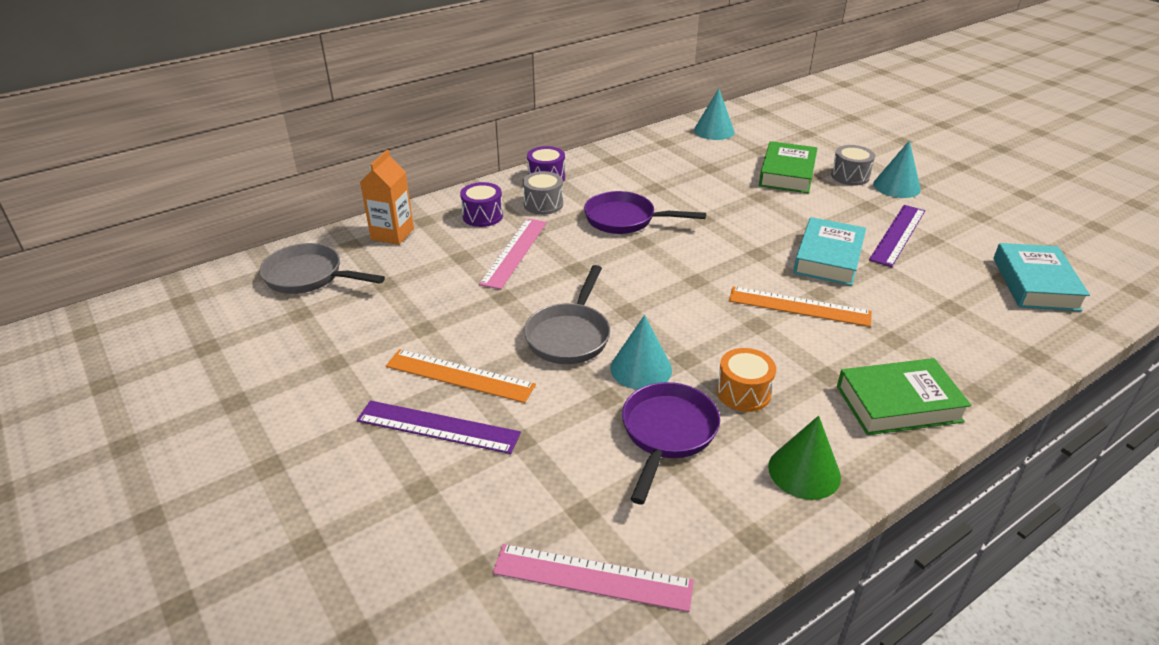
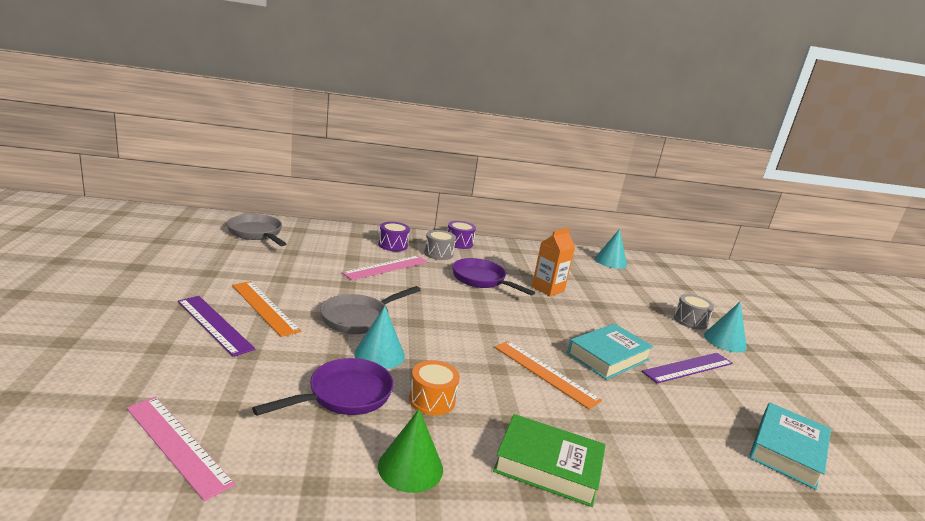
camera: 25 degrees right, 15 degrees down
(392, 234) = (329, 233): orange carton -> orange carton (548, 289)
(787, 173) = (638, 301): green book -> none

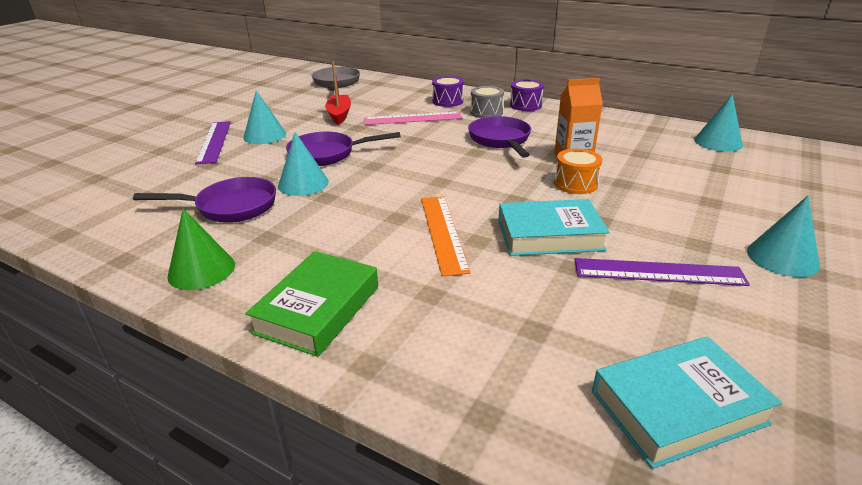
camera: 40 degrees right, 10 degrees up
(177, 445) = (85, 210): pink ruler -> none
(264, 307) = (265, 135): orange ruler -> turquoise cone
(311, 272) = (339, 115): none -> red boat
(359, 318) = (327, 154): grey pan -> purple pan
(432, 400) = (294, 227): orange drum -> orange drum (575, 184)
(548, 466) = (318, 309): green book -> green book turned 60 degrees clockwise
(690, 321) = (753, 224): grey drum -> none

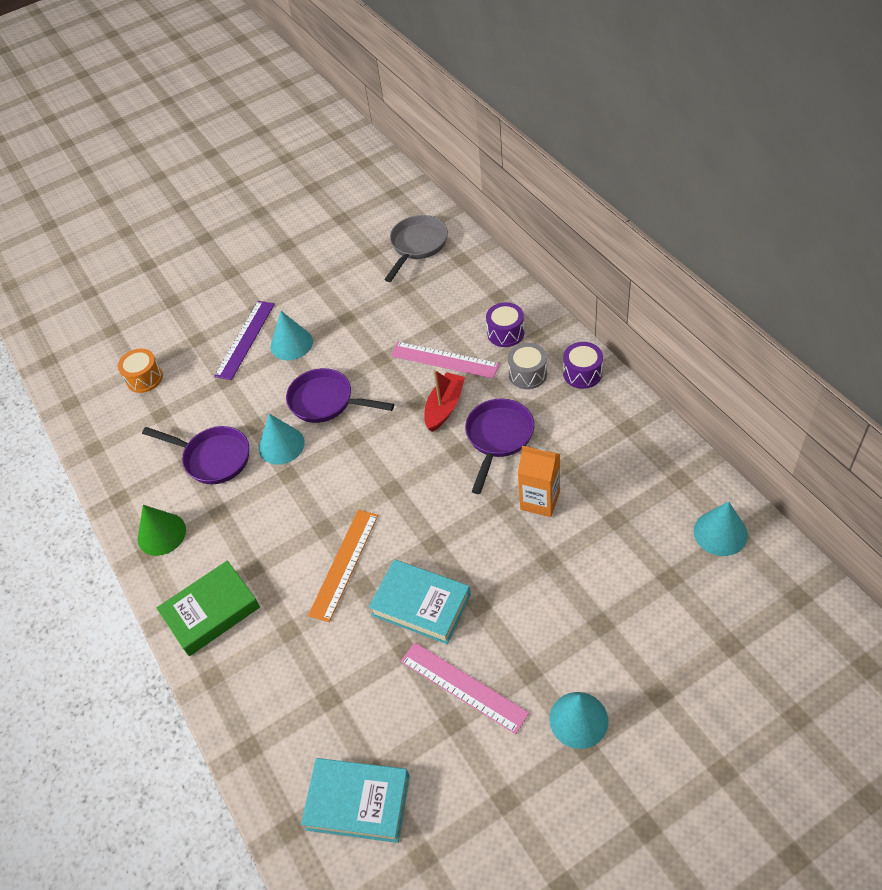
camera: 35 degrees right, 20 degrees up
(339, 115) = (379, 325): red boat -> red boat (444, 407)
(575, 184) = (505, 543): orange drum -> orange drum (144, 378)
(658, 272) = (463, 686): purple ruler -> pink ruler

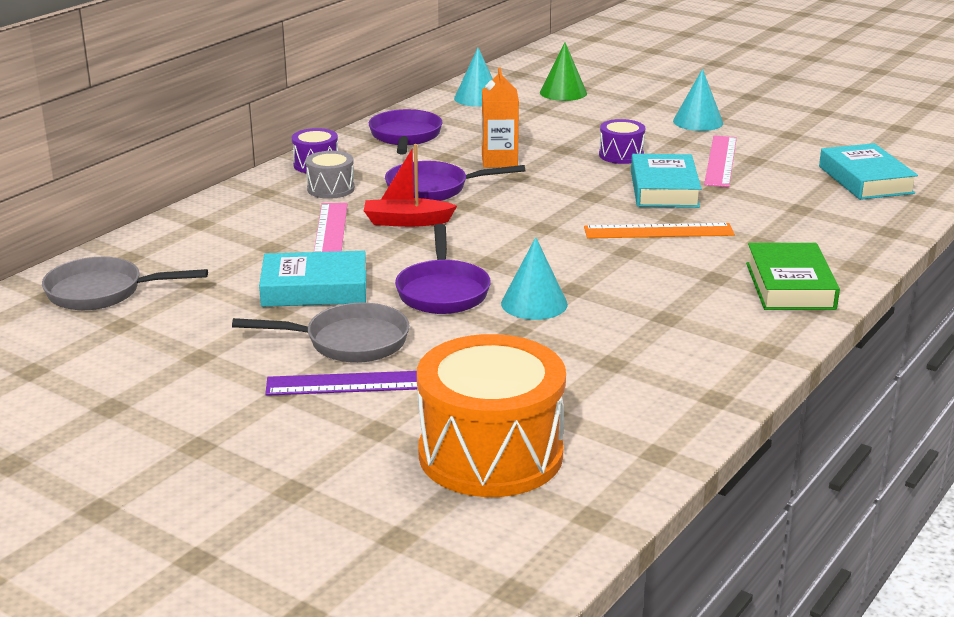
camera: 120 degrees left, 25 degrees down
(144, 378) = (490, 454): orange drum -> orange drum, size x2.14
(161, 534) = (734, 347): green cone -> green cone (563, 92)
(211, 612) = (790, 286): green book -> green book turned 60 degrees clockwise
(213, 458) = (592, 345): purple pan -> purple pan (405, 137)
(291, 344) = (349, 342): turquoise cone -> grey pan
(367, 339) = (314, 289): none -> turquoise book
(505, 333) = (268, 209): purple drum -> purple drum (621, 155)

